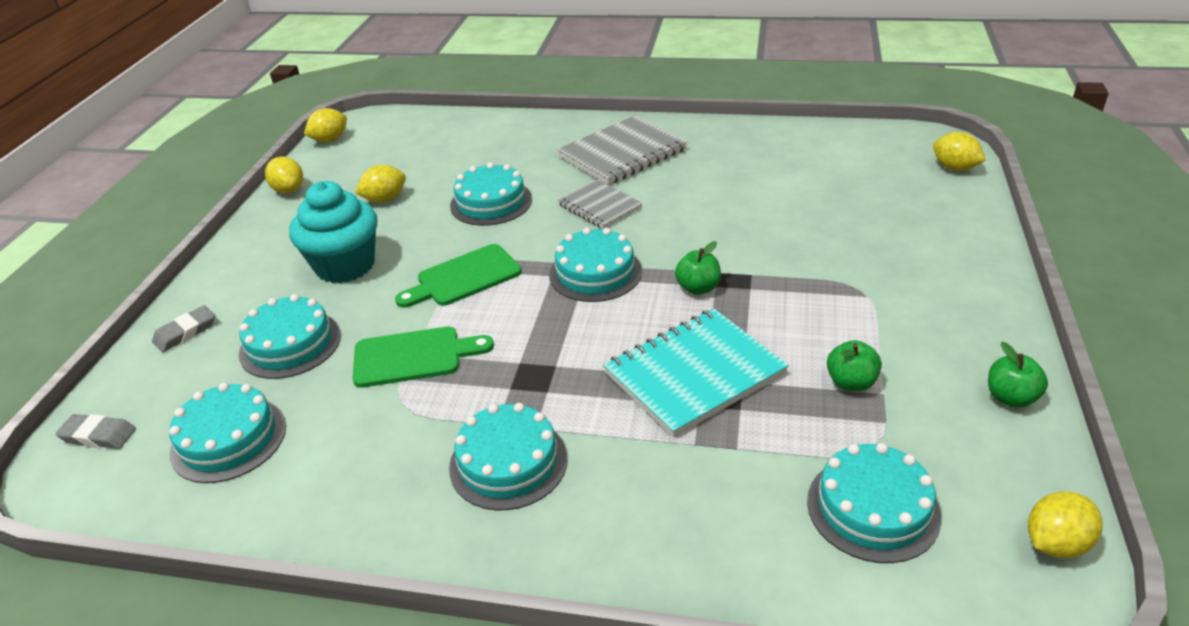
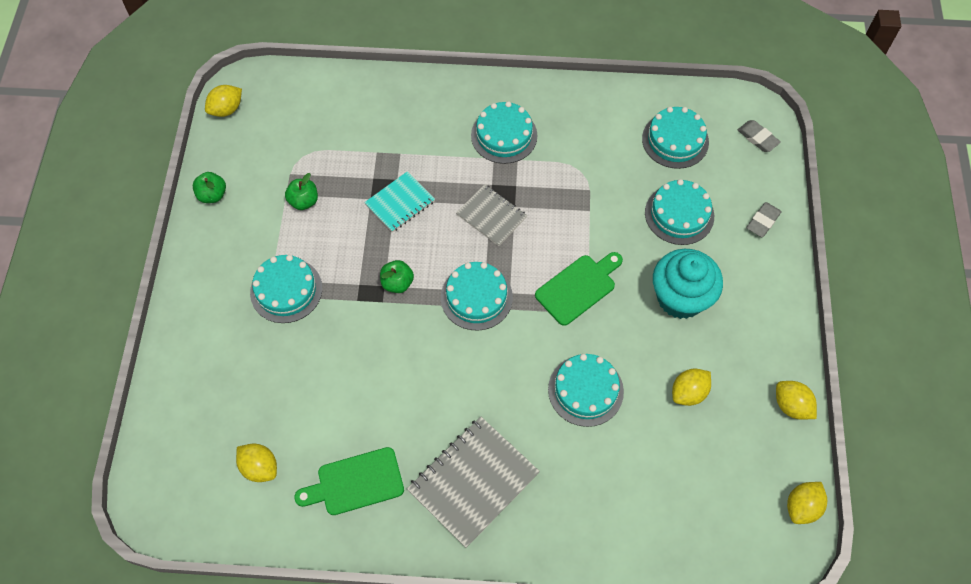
camera: 170 degrees right, 25 degrees up
(98, 435) = (757, 138): grey eraser -> grey eraser turned 45 degrees clockwise
(413, 356) = (587, 208): green cutting board -> green cutting board (355, 482)
(599, 206) = (484, 387): grey notebook -> grey notebook (491, 216)
(694, 374) = (400, 203): turquoise notebook -> turquoise notebook, size x0.61
(873, 508) = (309, 121): turquoise cake -> turquoise cake (286, 290)
(954, 168) = (155, 459): yellow lemon -> yellow lemon (260, 467)

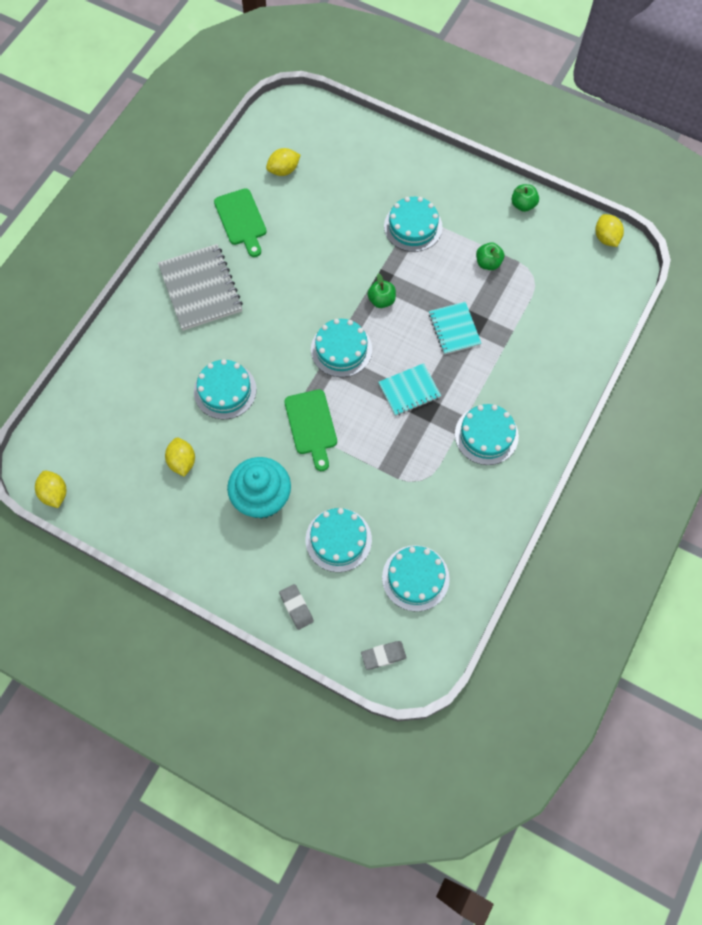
camera: 115 degrees right, 5 degrees up
(355, 482) = (241, 220): green cutting board -> green cutting board turned 150 degrees clockwise
(491, 216) = (409, 390): grey notebook -> turquoise notebook
(791, 406) = (129, 532): yellow lemon -> none

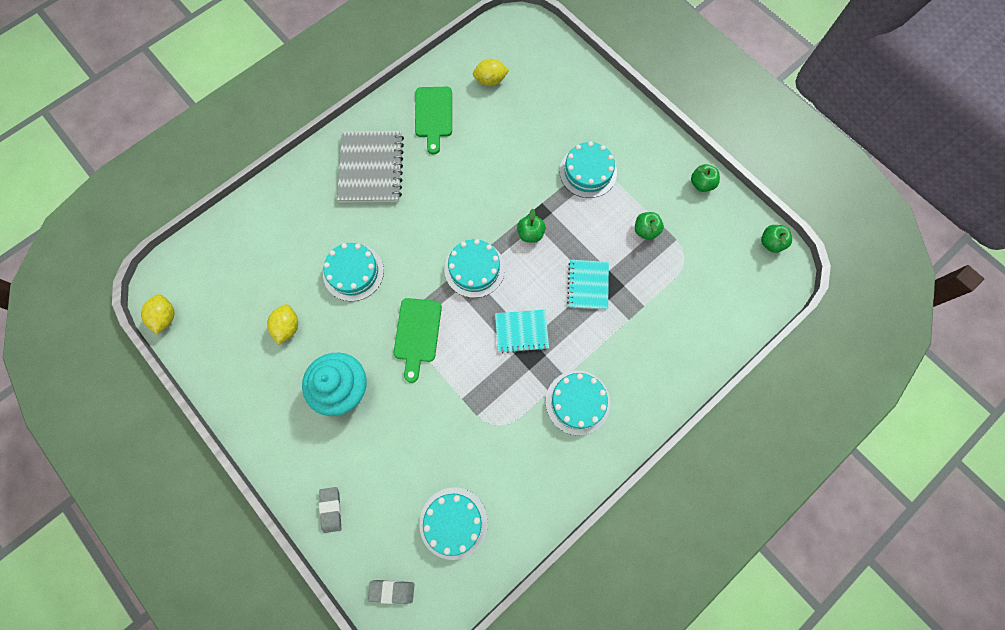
camera: 20 degrees right, 5 degrees up
(338, 540) = (397, 456): turquoise cake -> none
(606, 238) = (771, 243): yellow lemon -> green apple

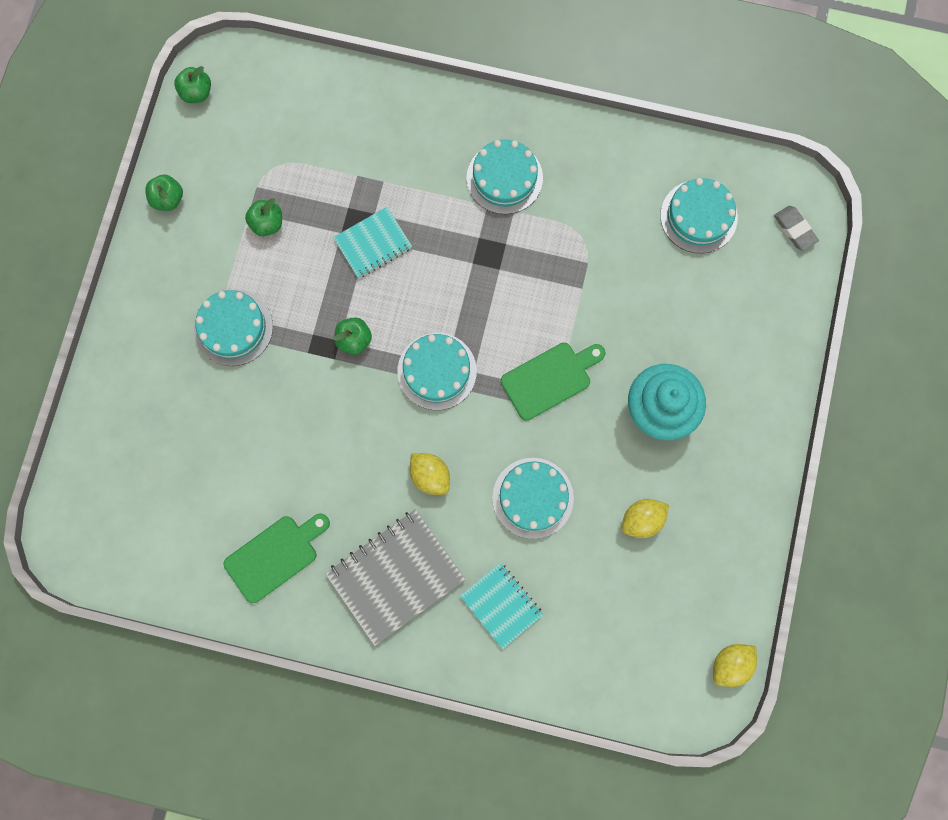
camera: 125 degrees left, 5 degrees up
(331, 509) = (773, 334): grey eraser -> none
(490, 80) = (180, 522): yellow lemon -> yellow lemon (430, 476)
(521, 331) = (471, 277): turquoise notebook -> turquoise notebook (501, 605)

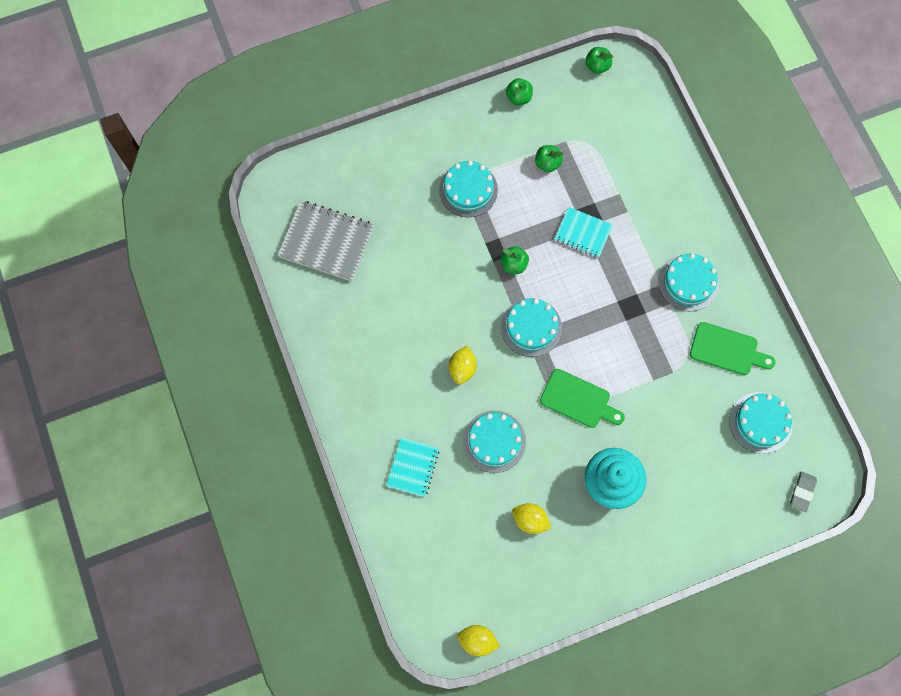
camera: 55 degrees right, 5 degrees down
(275, 556) = (348, 311): green cutting board -> green cutting board (727, 350)
(395, 577) = (385, 391): grey notebook -> grey notebook (327, 242)

